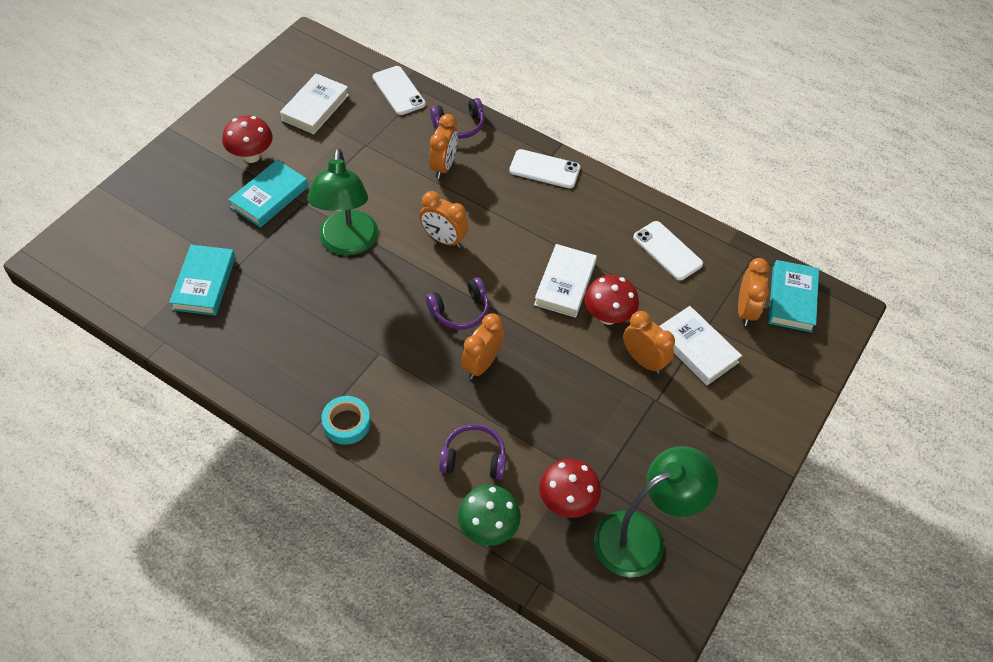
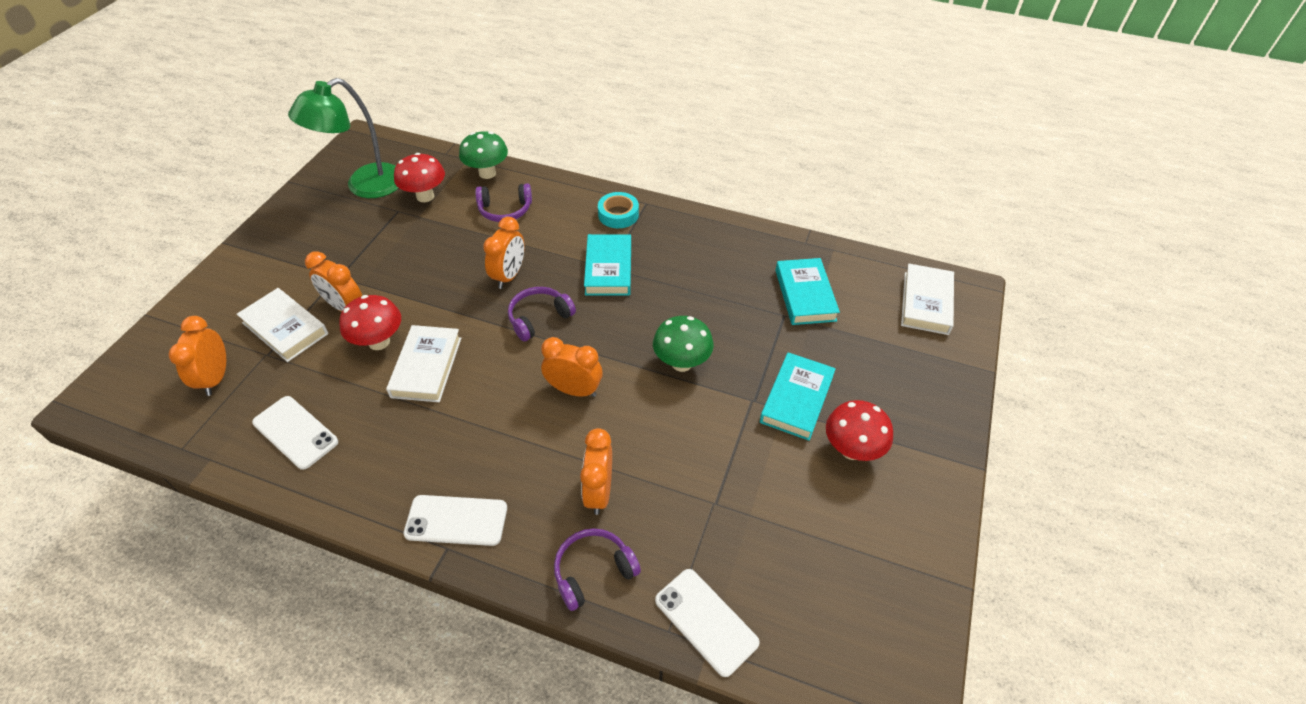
camera: 170 degrees right, 5 degrees down
(315, 107) = (814, 553): white book -> white book (925, 303)
(347, 243) = (681, 363): green lamp -> green mushroom
(792, 299) = (152, 402): turquoise book -> turquoise book (608, 269)

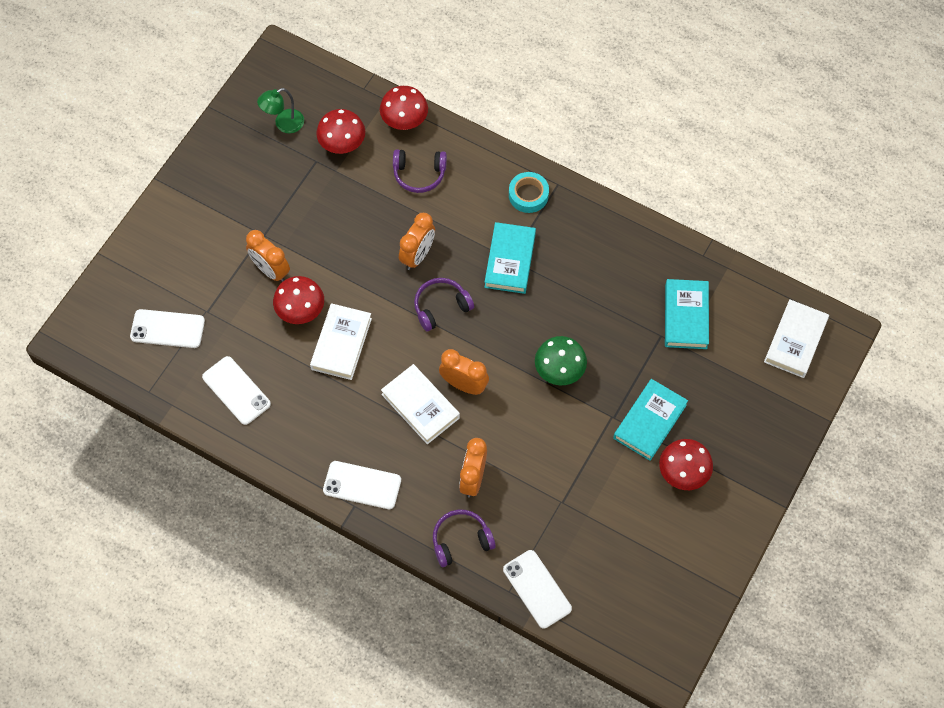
camera: 10 degrees right, 15 degrees up
(216, 378) = (167, 329): orange clock -> white phone
(285, 328) = (220, 286): white book -> white book (420, 406)
(365, 186) = (284, 124): green lamp -> green lamp, size x0.53
(487, 173) = (404, 122): green mushroom -> red mushroom

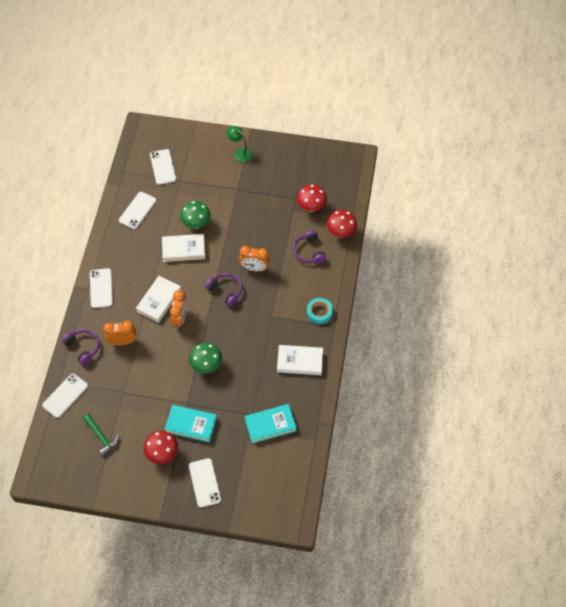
camera: 70 degrees right, 5 degrees down
(271, 270) = (216, 201): orange clock -> none
(284, 124) = (312, 174): green lamp -> green lamp (240, 153)
(301, 312) = (196, 224): red mushroom -> green mushroom
(510, 260) = (270, 316): turquoise book -> none
(626, 553) = (101, 436): none -> green hammer
(747, 430) = (205, 482): none -> white phone
(795, 341) = (278, 495): white book -> white book (300, 361)

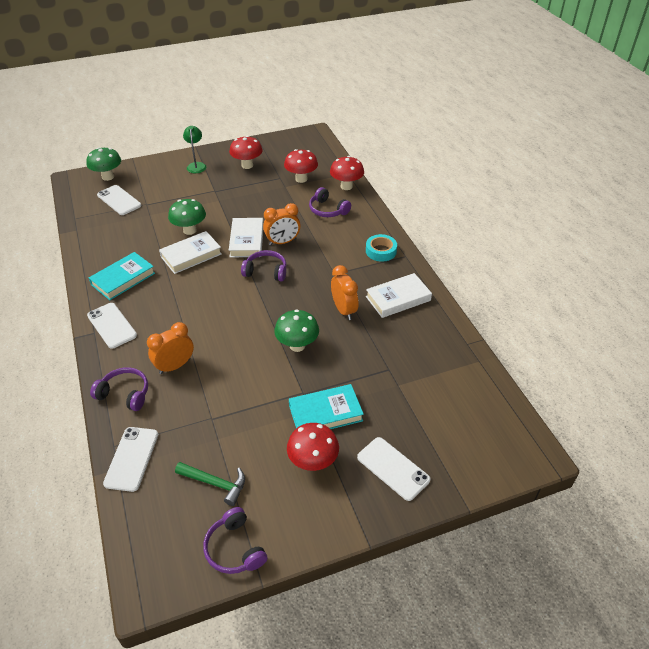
camera: 30 degrees left, 15 degrees down
(89, 481) = (235, 548): none -> purple headphones
(137, 210) = (113, 242): white phone -> none
(159, 301) = (194, 309): white book -> white book (246, 240)
(167, 136) = (108, 177): none -> green mushroom
(180, 318) = (231, 315): orange clock -> orange clock (344, 310)
(240, 153) = (196, 165): green lamp -> green lamp turned 75 degrees clockwise
(270, 425) = (418, 369): turquoise book -> turquoise book (123, 279)
(279, 171) = (247, 165): none -> red mushroom

